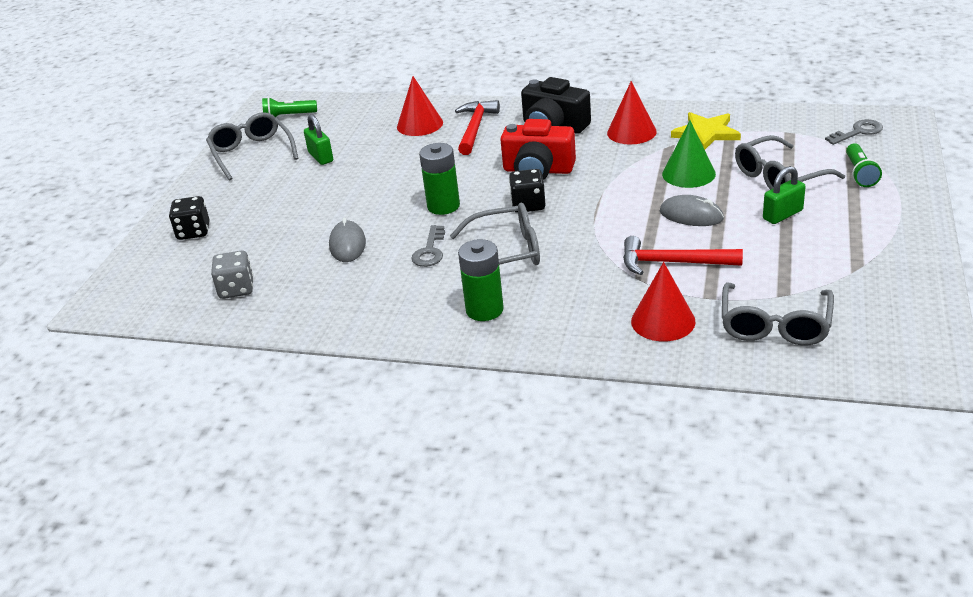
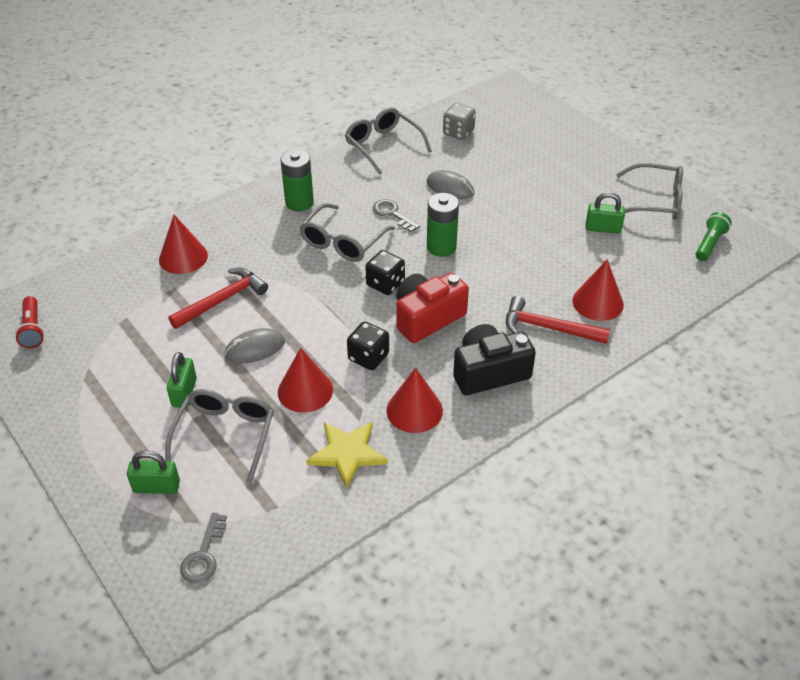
camera: 125 degrees right, 10 degrees up
(193, 232) = (556, 140): black dice -> black dice (368, 357)
(475, 128) = (548, 328): red hammer -> red hammer turned 150 degrees clockwise
(688, 174) = (305, 390): green cone -> red cone
(775, 325) = (109, 295): grey glasses -> grey glasses (383, 146)
(860, 174) = (156, 487): green flashlight -> green padlock
(883, 333) = (33, 329): none -> red flashlight

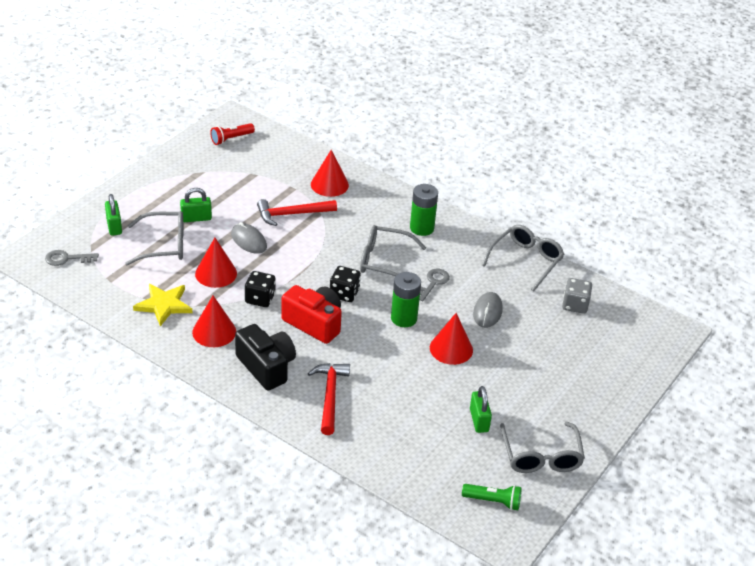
camera: 70 degrees right, 5 degrees down
(222, 300) = (292, 214): red hammer -> red hammer turned 135 degrees clockwise
(598, 302) = (374, 425): red cone -> red cone (451, 349)

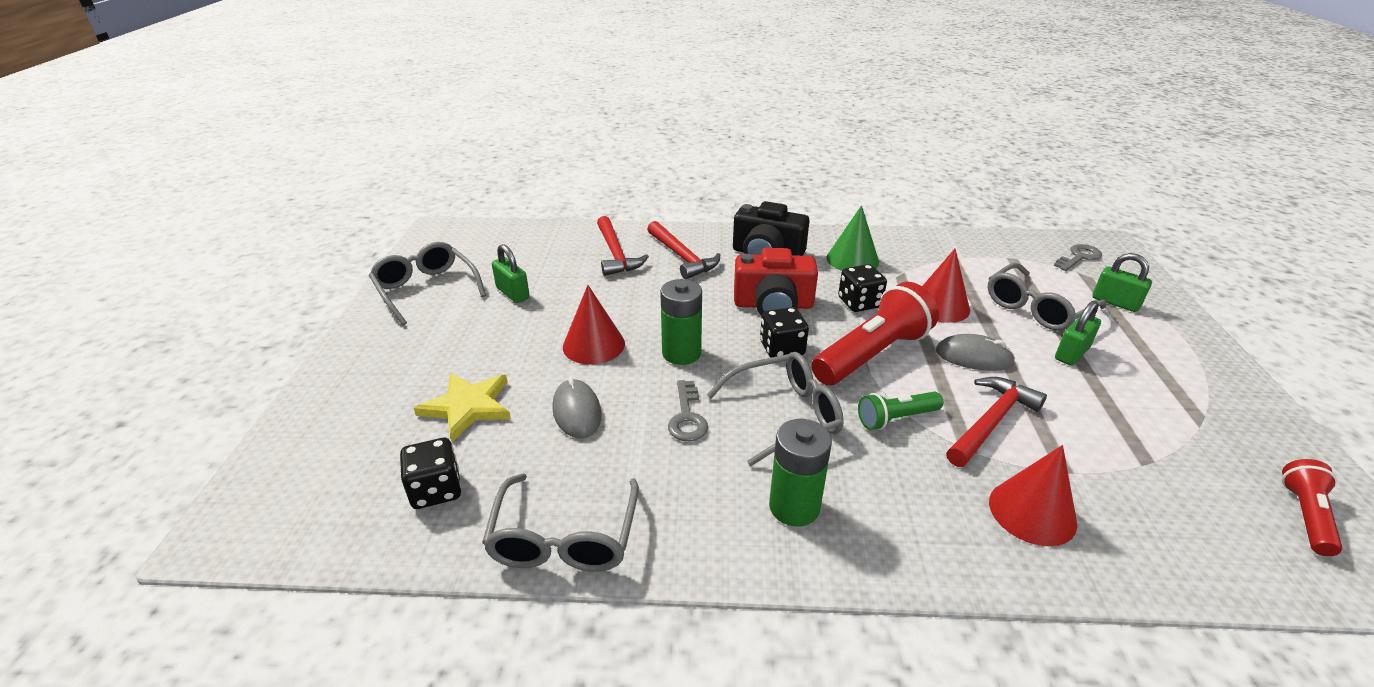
camera: 150 degrees right, 5 degrees down
(164, 305) = (930, 260): yellow star -> yellow star (468, 407)
(214, 332) = (852, 259): red cone -> green cone
(299, 267) = (872, 354): none -> red flashlight
(376, 425) = (615, 254): none -> red hammer
(493, 501) = (463, 245): green flashlight -> green flashlight (896, 419)
(575, 305) = (436, 490): grey dice -> black dice

